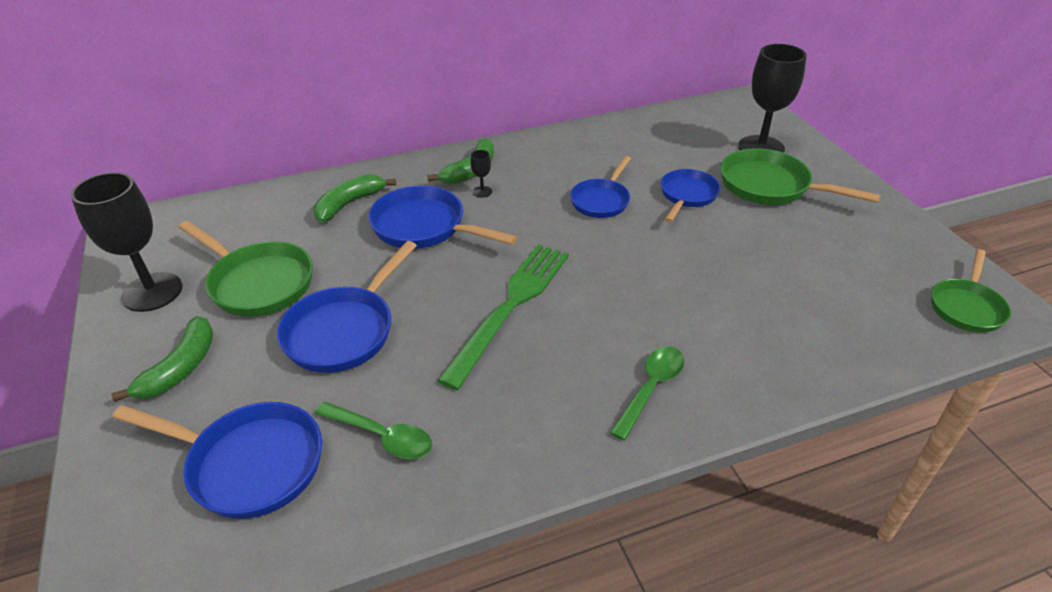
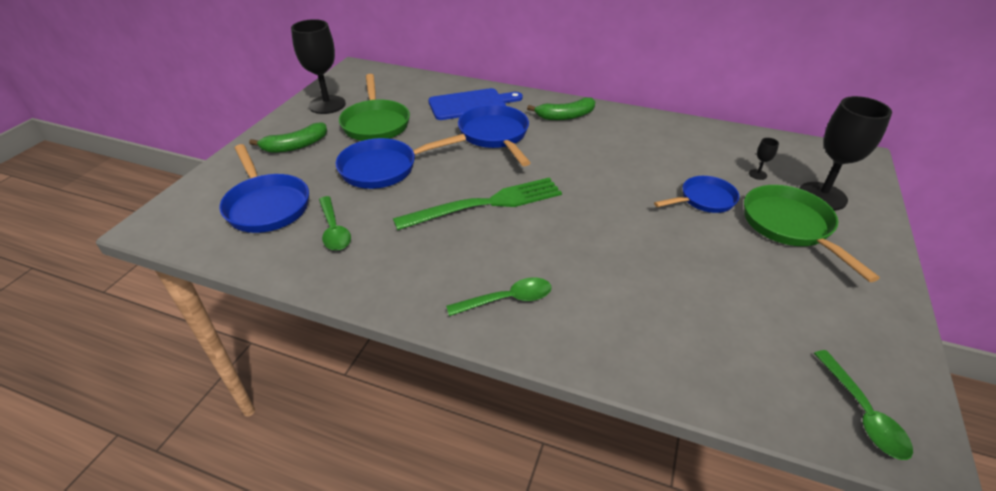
camera: 40 degrees right, 0 degrees up
(349, 204) = (471, 104): green banana -> blue cutting board
(482, 192) = (557, 131): black goblet -> black goblet (757, 174)
(601, 200) = (631, 173): blue pan -> none
(966, 307) = (862, 413): green pan -> green spoon

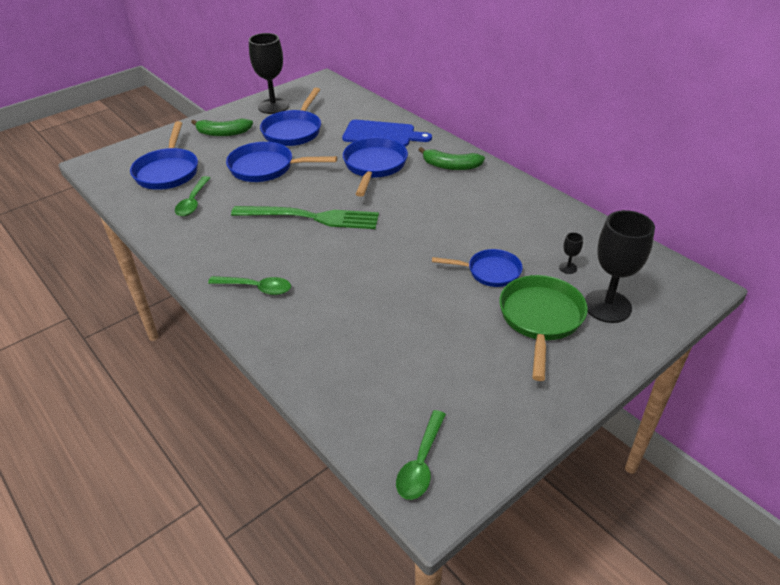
camera: 30 degrees right, 0 degrees up
(375, 123) = (293, 131): green pan -> blue pan

